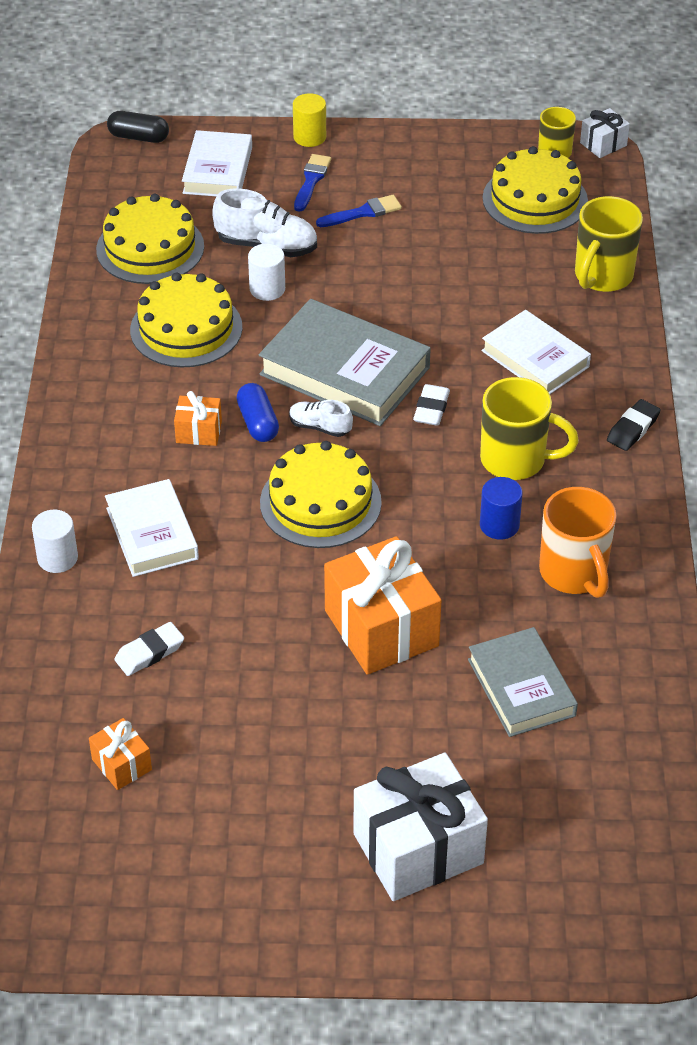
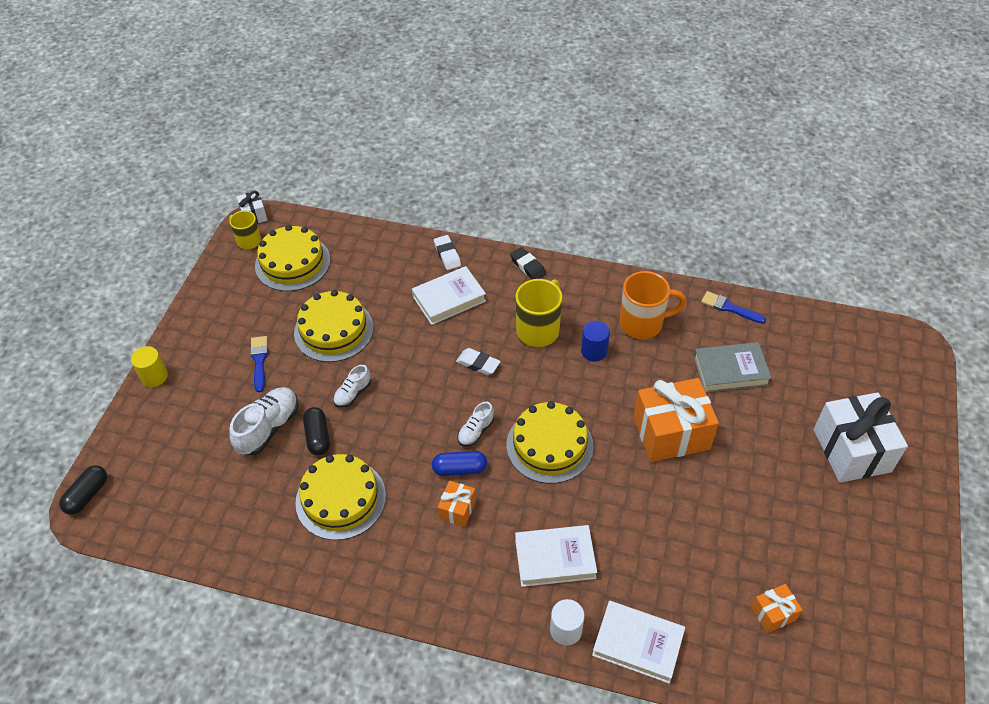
camera: 75 degrees left, 5 degrees up
(149, 653) = (672, 578): white eraser -> white eraser (447, 255)
(150, 248) = (234, 509): yellow cake -> yellow cake (333, 330)
(218, 170) = (162, 445): white book -> white book (638, 643)
(267, 289) = (318, 437): white cylinder -> black capsule
(311, 180) = (206, 385): blue brush -> blue brush (729, 308)
(341, 303) = (353, 394): none -> white shoe
(345, 371) = (424, 405): grey book -> none
(602, 277) = (384, 247): yellow mug -> none

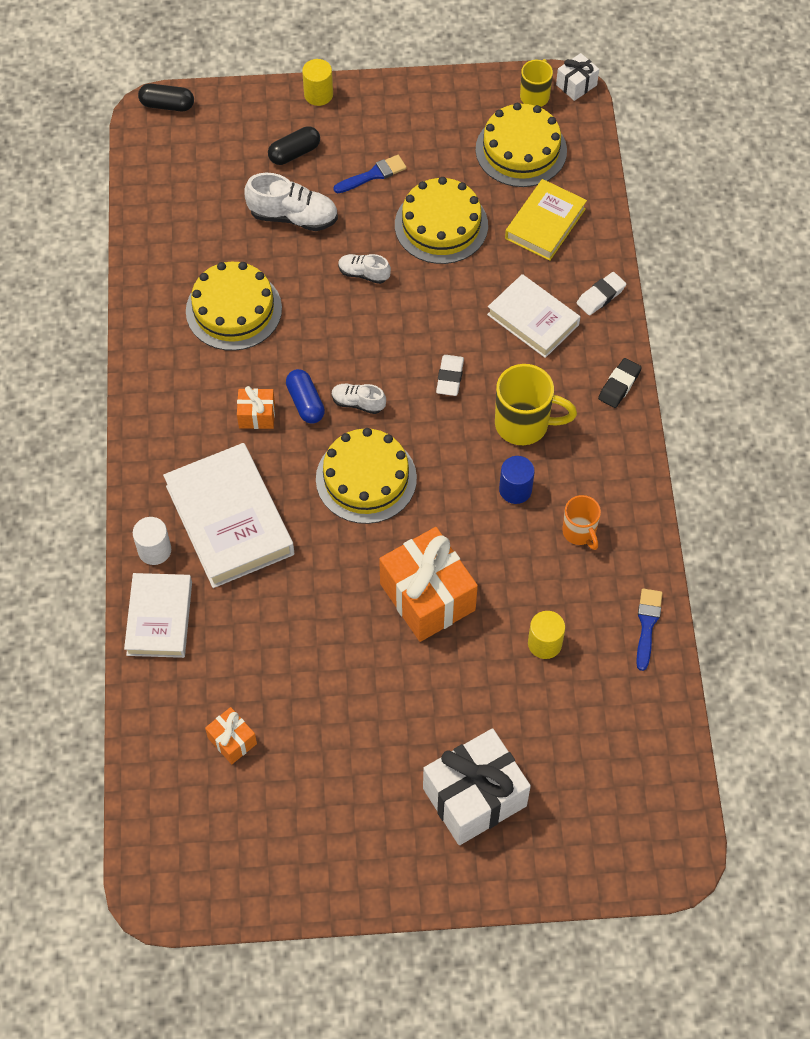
camera: 70 degrees right, 10 degrees up
(318, 437) = (298, 263): black capsule -> black capsule (294, 153)
(367, 268) = (545, 223): none -> yellow book
(555, 558) = (230, 520): white book -> white book, size x1.55
(643, 323) = (580, 532): orange mug -> orange mug, size x0.61
(730, 370) = (544, 643): grey book -> yellow cylinder

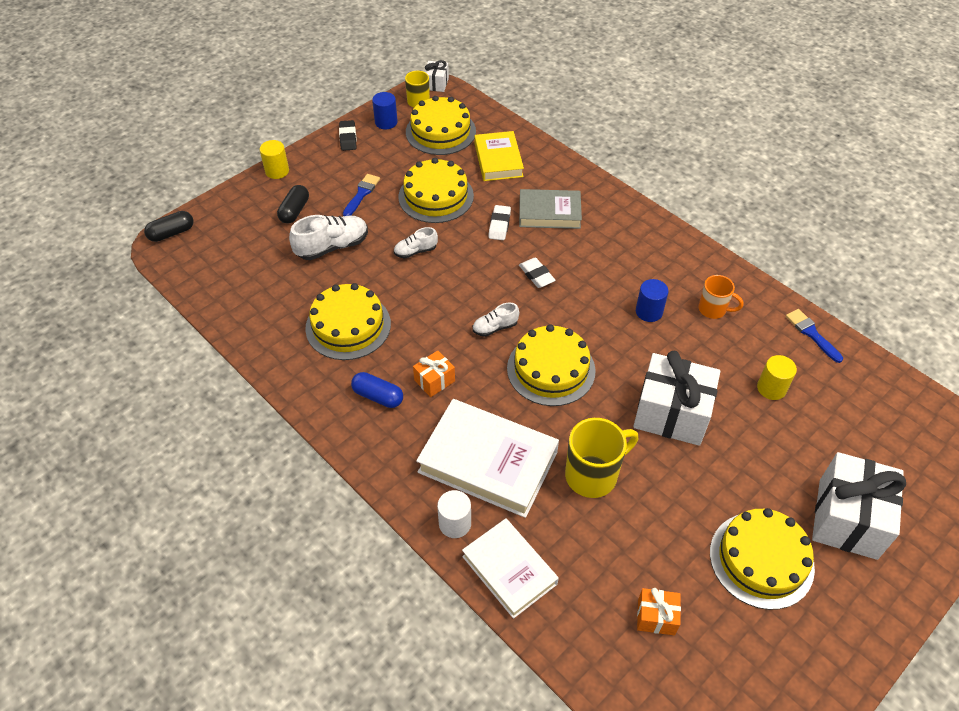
camera: 40 degrees left, 10 degrees down
(305, 402) = (460, 350): blue capsule -> blue capsule (378, 396)
(363, 768) = (761, 560): none -> yellow cake
(427, 597) = (671, 413): orange gift -> white gift
(477, 102) = (386, 122): none -> blue cylinder
(524, 424) = (611, 272): yellow mug -> yellow mug (593, 475)
(533, 319) = (549, 213): white book -> grey book
(601, 296) = (574, 177): white eraser -> white eraser (499, 225)
(619, 385) = (639, 216): black eraser -> black eraser (348, 138)

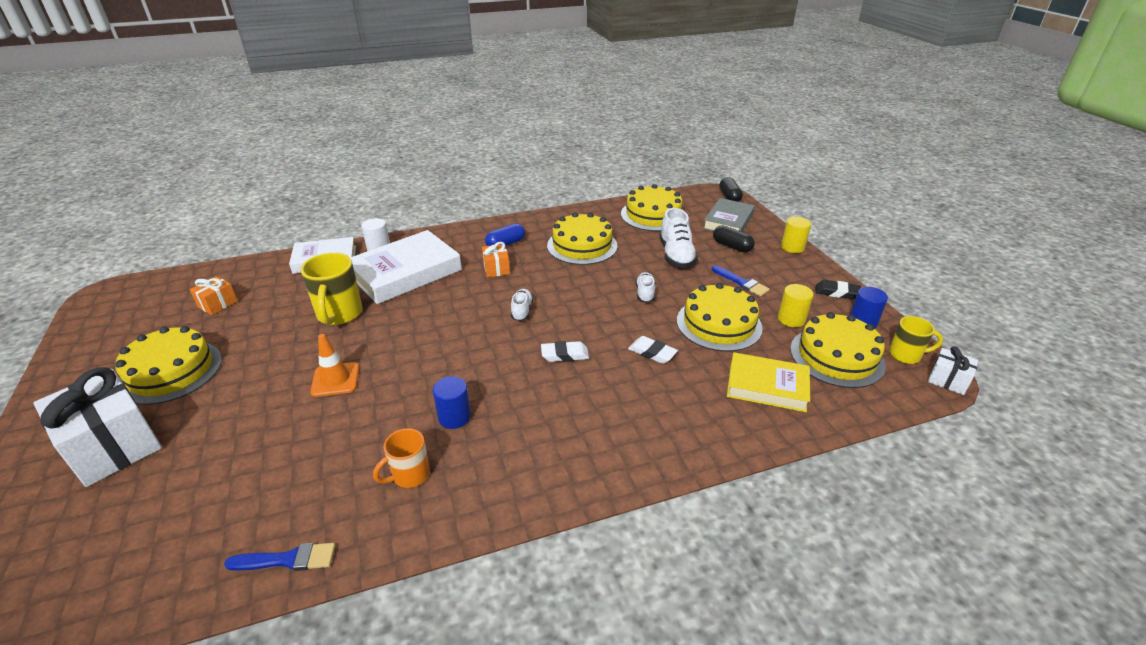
camera: 115 degrees right, 15 degrees down
(549, 213) = (652, 397): grey book -> grey book (728, 221)
(551, 369) = (451, 326): yellow cake -> yellow cake (653, 215)
(671, 413) = (335, 379): white gift -> orange traffic cone
(771, 388) = (275, 469): yellow cylinder -> yellow cylinder (791, 319)

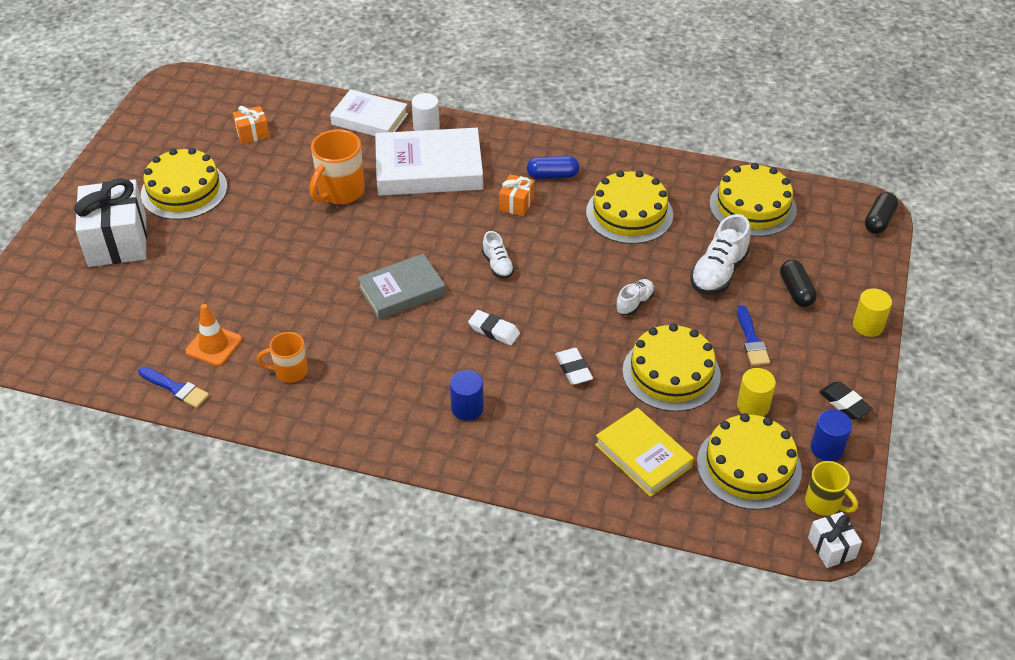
camera: 35 degrees right, 10 degrees up
(335, 379) = (294, 259): orange traffic cone -> orange traffic cone (214, 345)
(339, 314) = (340, 192): yellow mug -> orange mug
(454, 417) = (357, 341): blue cylinder -> blue cylinder (467, 408)
(522, 311) = (497, 265): white shoe -> white shoe turned 120 degrees clockwise
(728, 221) = (833, 255): grey book -> grey book (402, 291)

